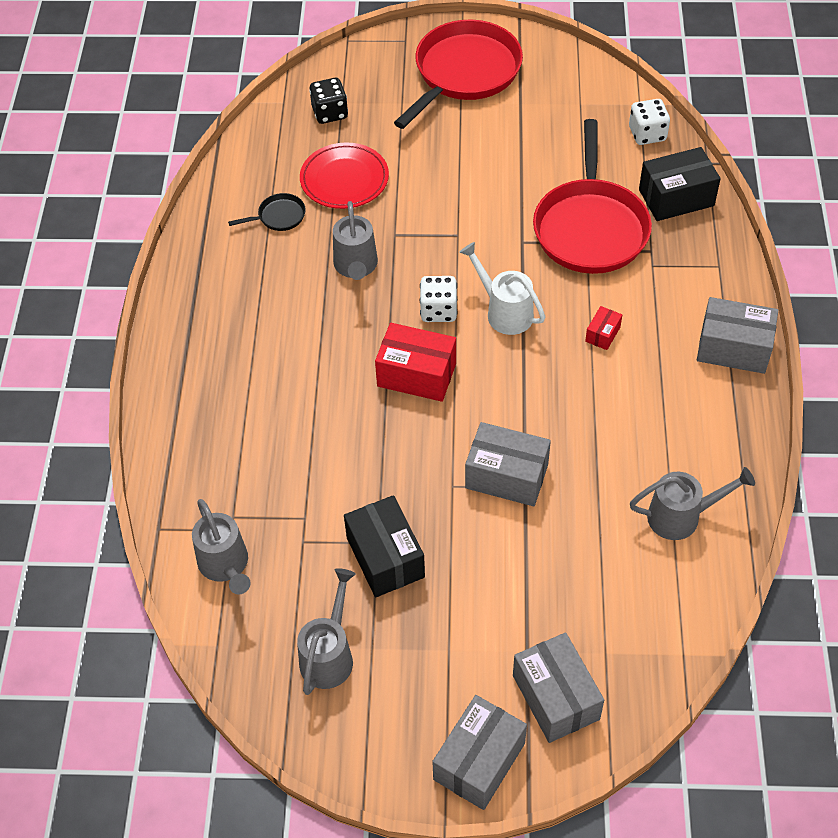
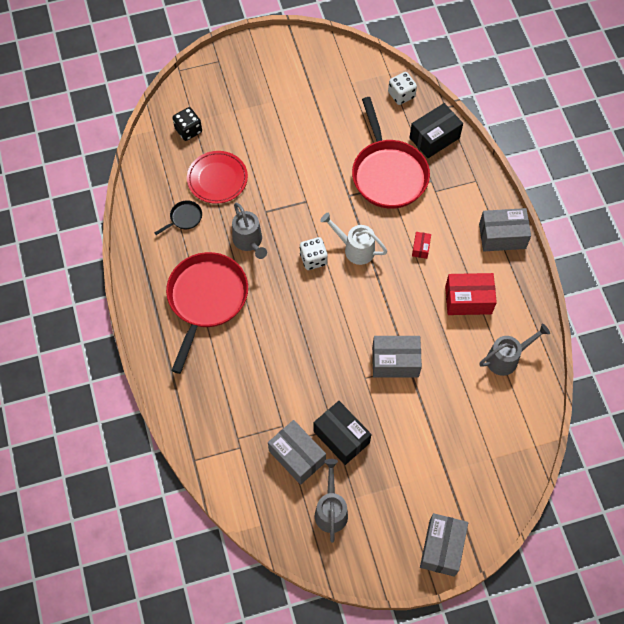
camera: 20 degrees left, 10 degrees up
(225, 566) = (246, 472): grey watering can -> none
(416, 374) = (316, 308): red box -> red box (468, 300)
(464, 73) = (267, 77): red pan -> red pan (206, 299)
(556, 697) = (472, 495): grey box -> grey box (297, 456)

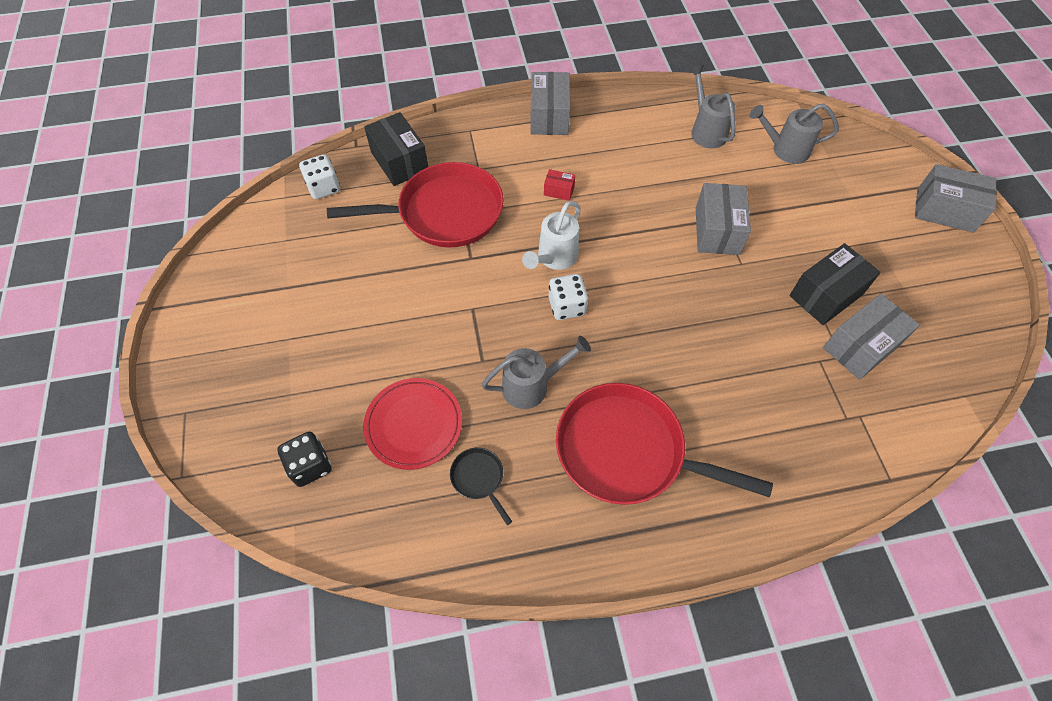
camera: 85 degrees left, 5 degrees down
(331, 510) = (925, 314): grey watering can -> grey watering can (785, 149)
(468, 300) = (632, 155): red box -> none

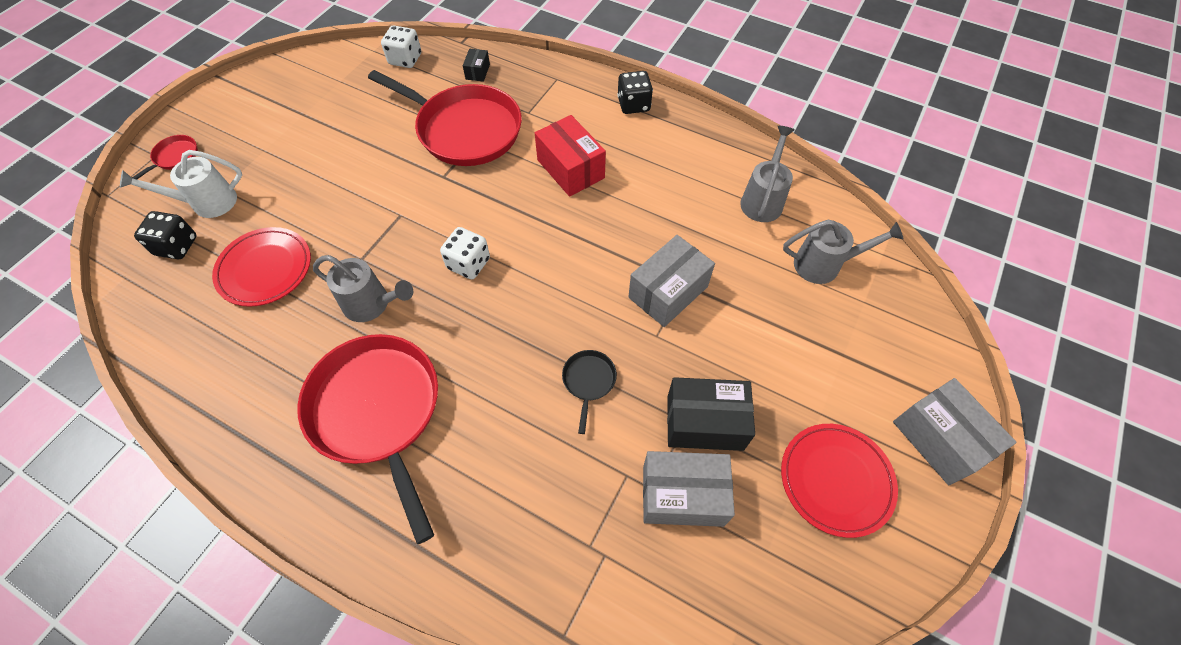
camera: 40 degrees right, 0 degrees up
(208, 401) = (174, 157): none -> red pan
(399, 161) = (477, 72): black box -> black box, size x0.49
(479, 478) = (258, 342): black pan -> black pan (588, 381)
(549, 116) = (633, 105): grey box -> black dice
(554, 258) = (504, 219): white watering can -> white watering can (207, 203)
(559, 191) = (570, 169): red box -> red box, size x2.04
(785, 149) = (824, 265): grey watering can -> grey watering can turned 135 degrees clockwise
(923, 273) = (836, 480): none -> red plate

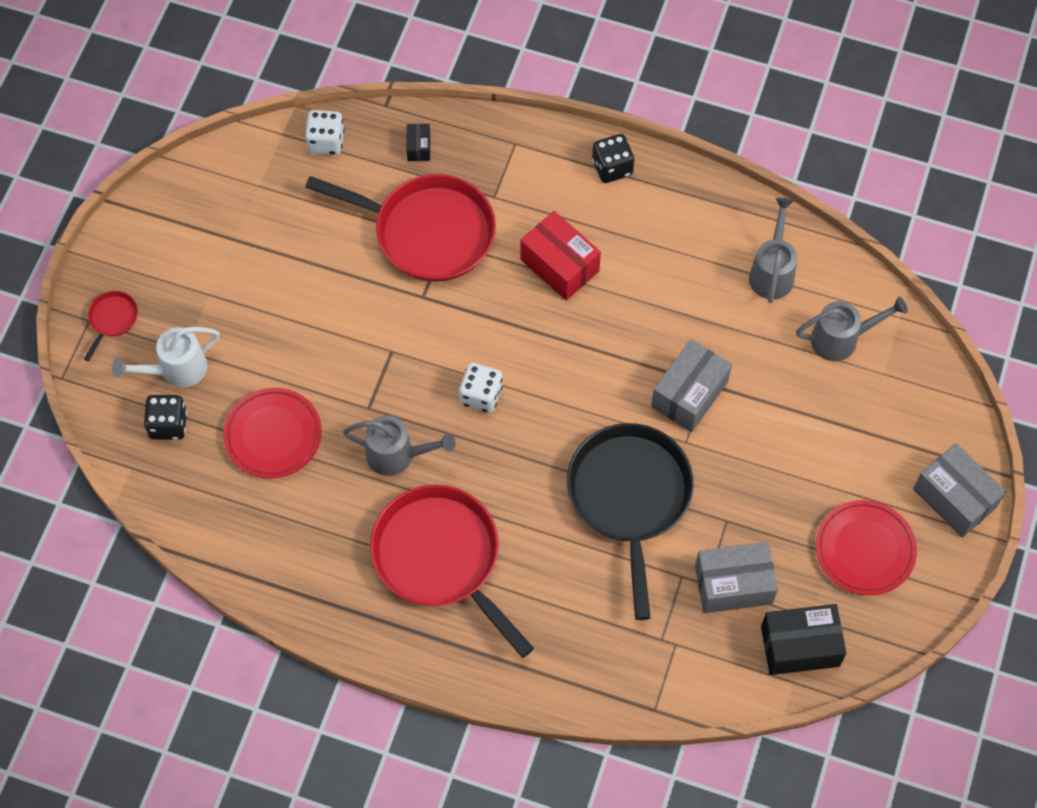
camera: 10 degrees left, 5 degrees up
(588, 381) = (630, 497): black pan -> black pan, size x2.43
(704, 423) = (743, 518): black box -> black box (800, 646)

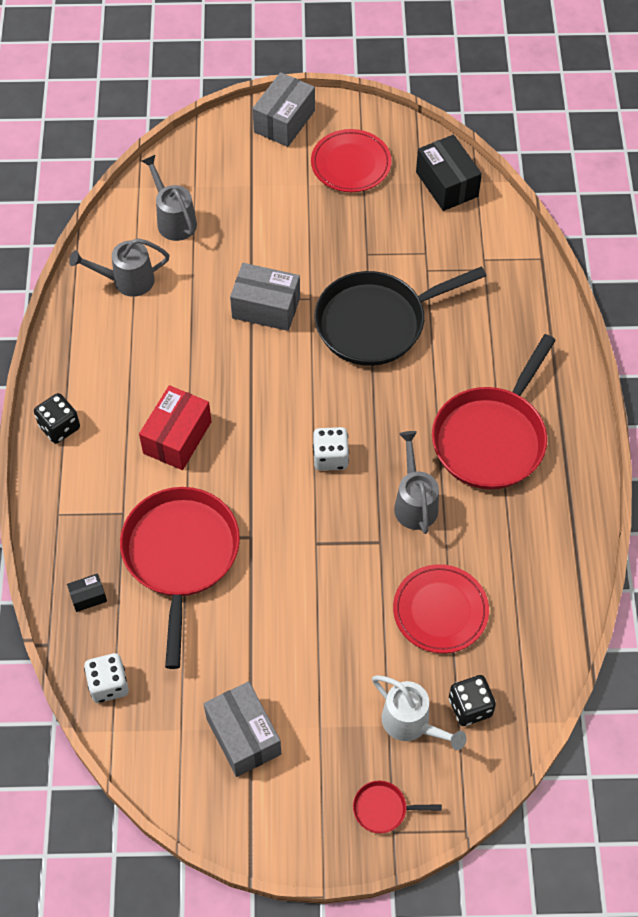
camera: 110 degrees left, 5 degrees down
(733, 584) = (418, 236): grey box -> grey box (243, 736)

